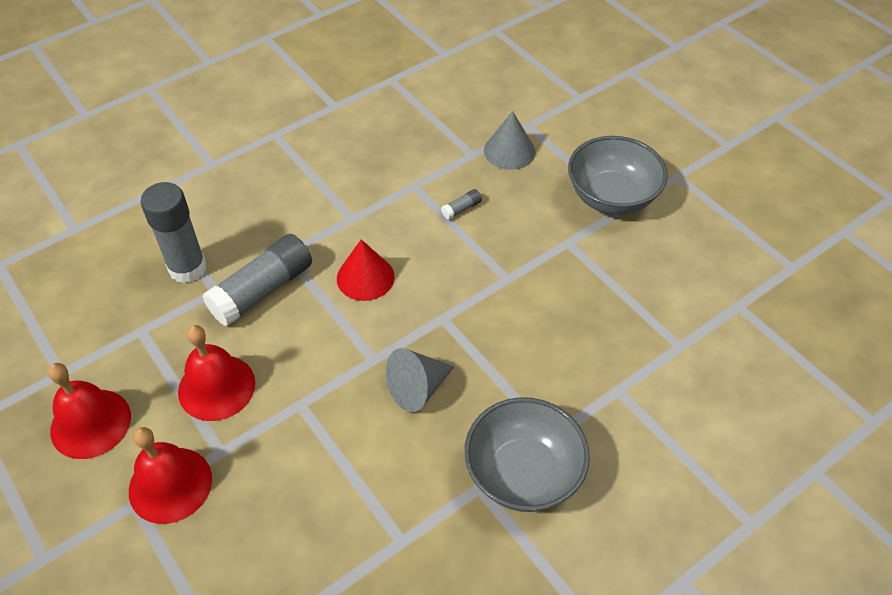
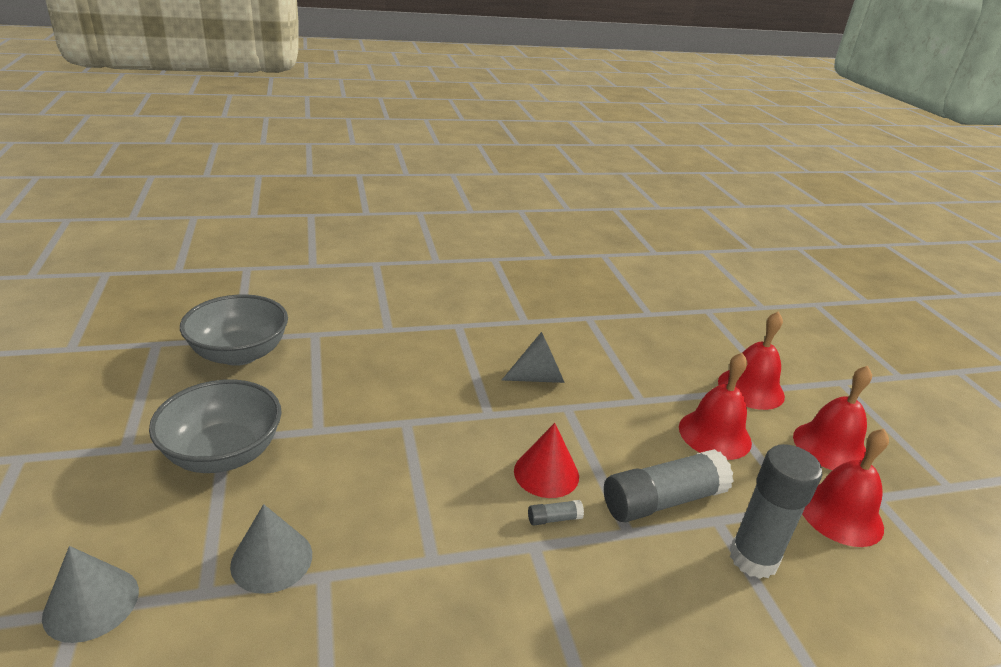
camera: 160 degrees left, 20 degrees down
(103, 338) = (840, 514): none -> red bell
(461, 209) = (396, 505): grey glue stick -> grey glue stick (554, 519)
(523, 473) = (491, 317): grey bowl -> grey bowl (239, 354)
(577, 101) = (91, 603): none -> grey cone

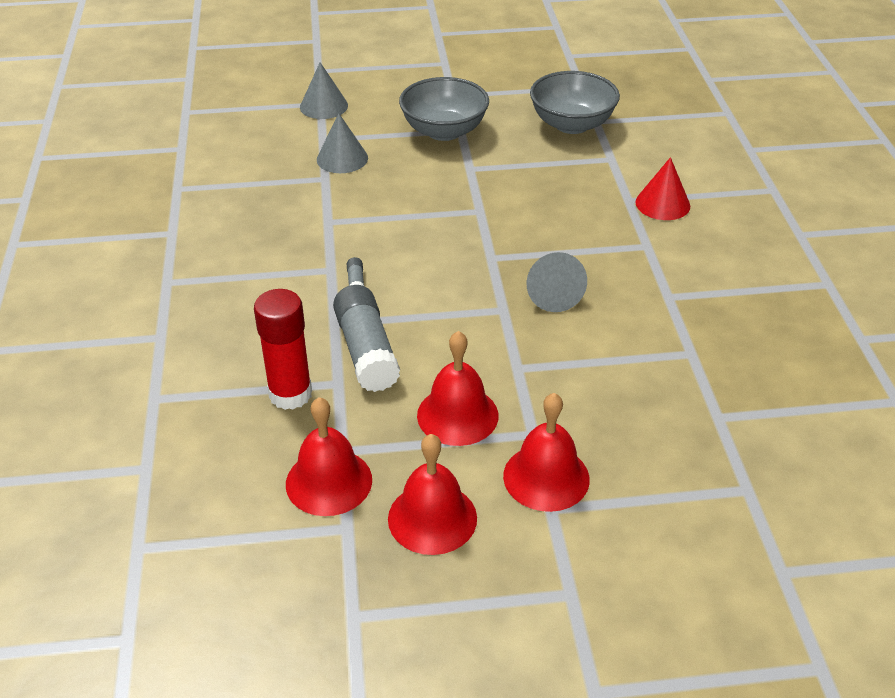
camera: 100 degrees right, 10 degrees up
(546, 473) = (409, 284): red cone -> red cone (662, 204)
(753, 558) = (290, 394): grey glue stick -> red glue stick

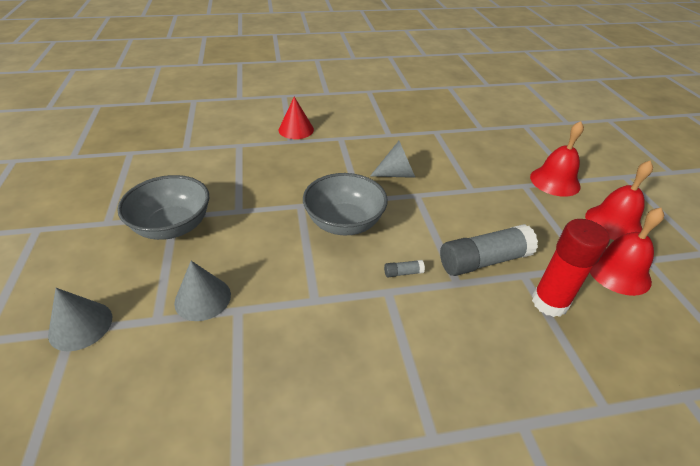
camera: 95 degrees left, 0 degrees up
(457, 415) = (525, 214): red bell -> none
(572, 124) = (186, 159): grey bowl -> grey bowl (344, 223)

